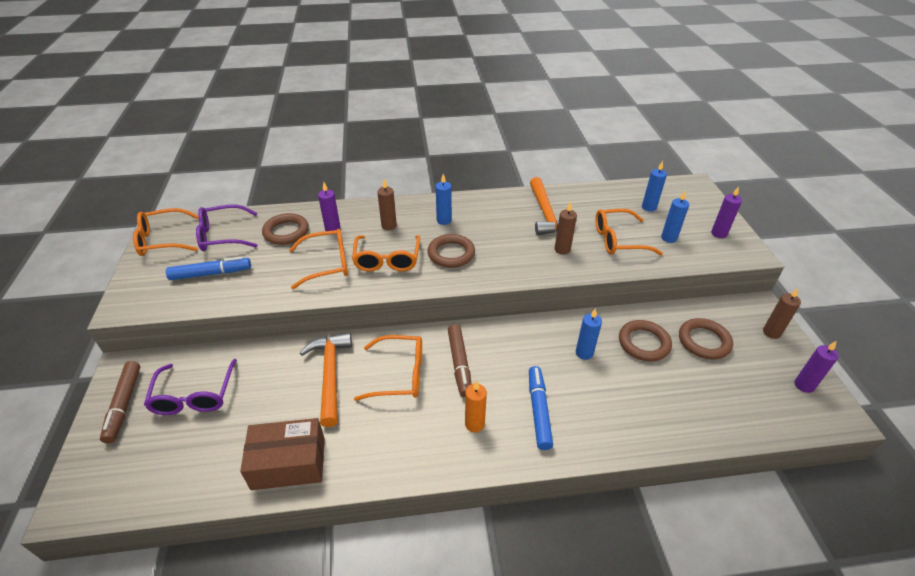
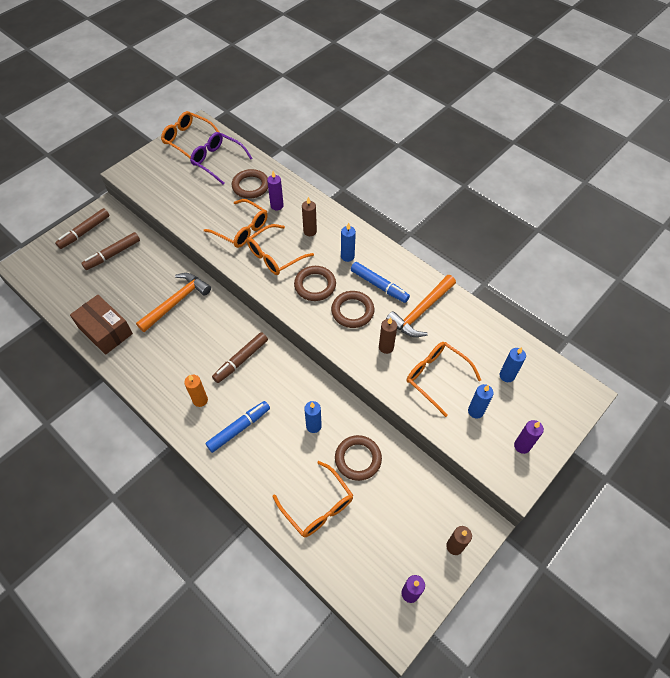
camera: 50 degrees right, 15 degrees up
(194, 396) = (112, 254): purple glasses -> brown marker
(211, 273) = (182, 184): blue marker -> blue marker (379, 285)
(399, 374) = (205, 335): orange glasses -> orange glasses (317, 506)
(704, 341) = (397, 499): brown ring -> brown ring (352, 311)

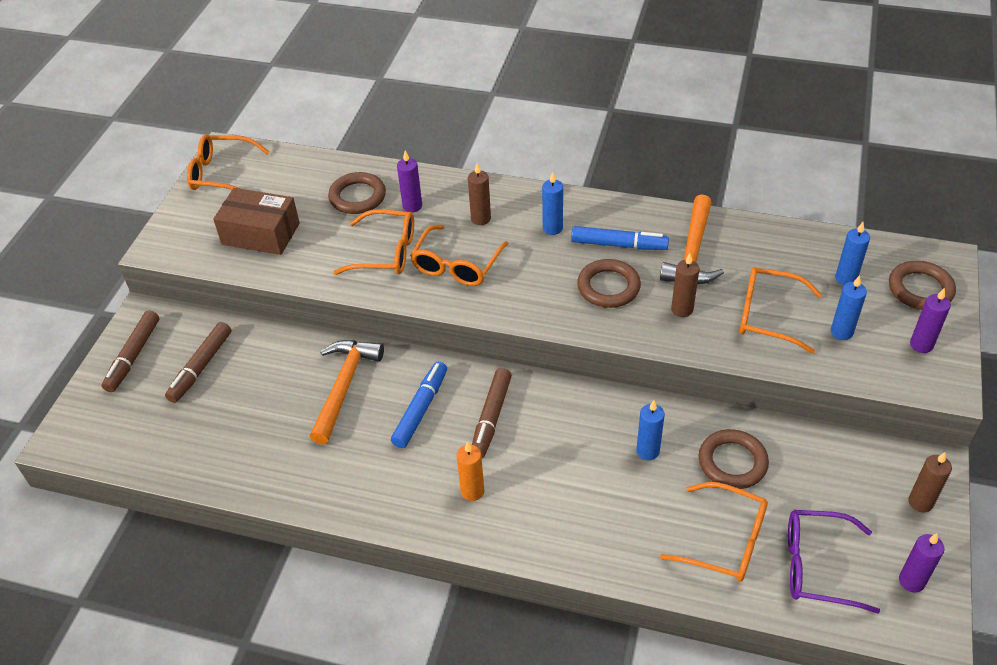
camera: 25 degrees left, 10 degrees down
(105, 331) = (265, 468): brown box -> brown box (261, 234)
(217, 161) = (286, 184): purple glasses -> purple glasses (817, 566)
(239, 428) = (552, 500): blue marker -> blue marker (420, 409)
(315, 285) = (537, 277): brown ring -> brown ring (920, 289)

